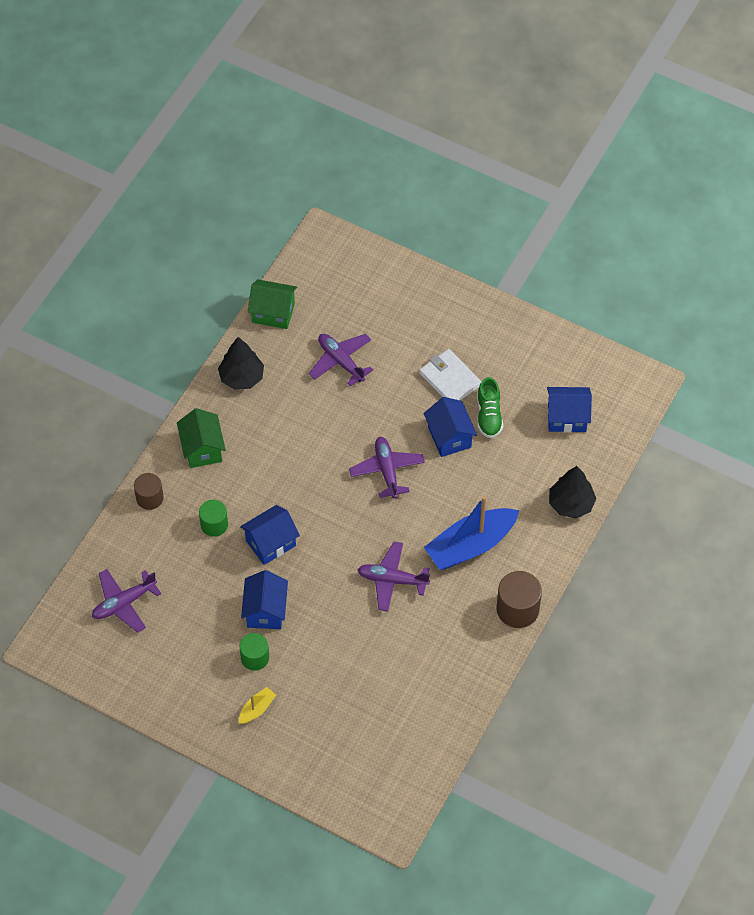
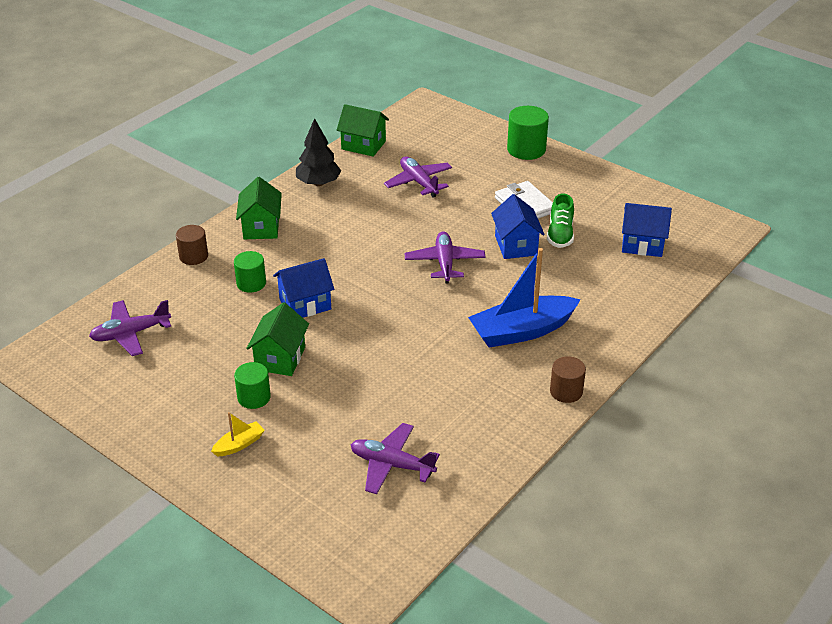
camera: 10 degrees right, 20 degrees down
(265, 611) = (280, 358): blue house -> green house
(392, 580) = (428, 349): purple plane -> purple plane (392, 465)
(439, 295) = (526, 149): none -> green cylinder
(517, 609) = (566, 391): brown cylinder -> brown cylinder, size x0.66
(571, 504) = (639, 310): black tree -> none

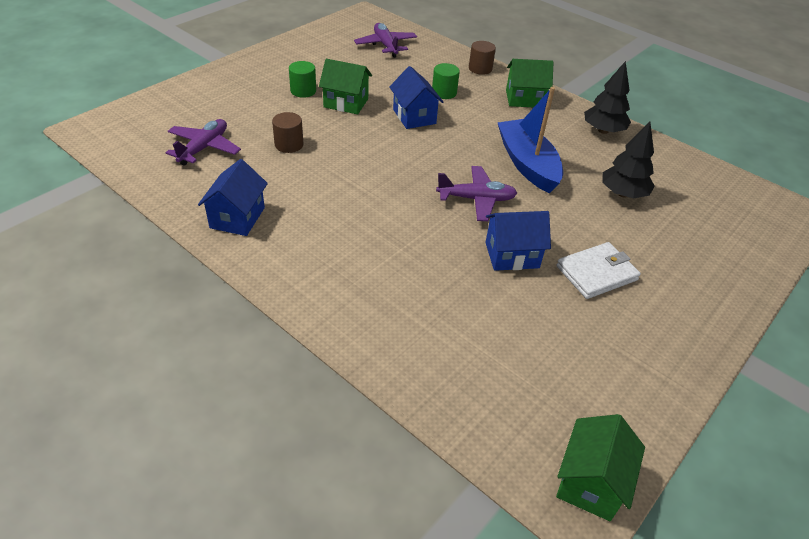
camera: 90 degrees right, 5 degrees up
(239, 444) = (254, 84): yellow boat -> none
(363, 145) = (684, 161): green house -> green house (590, 482)
(419, 182) = (623, 194): purple plane -> black tree
(522, 331) = (359, 241): blue boat -> blue boat (527, 164)
(526, 149) = (728, 291): green cylinder -> none
(560, 234) = (538, 296): green shoe -> none
(566, 391) = (258, 261): brown cylinder -> brown cylinder (289, 145)
(642, 244) = (525, 378): blue house -> blue house (237, 218)

